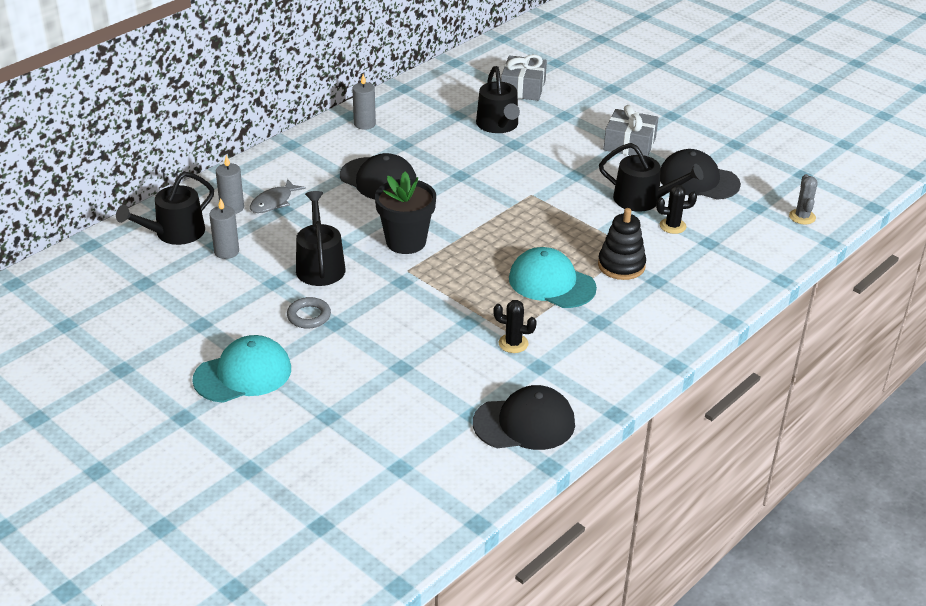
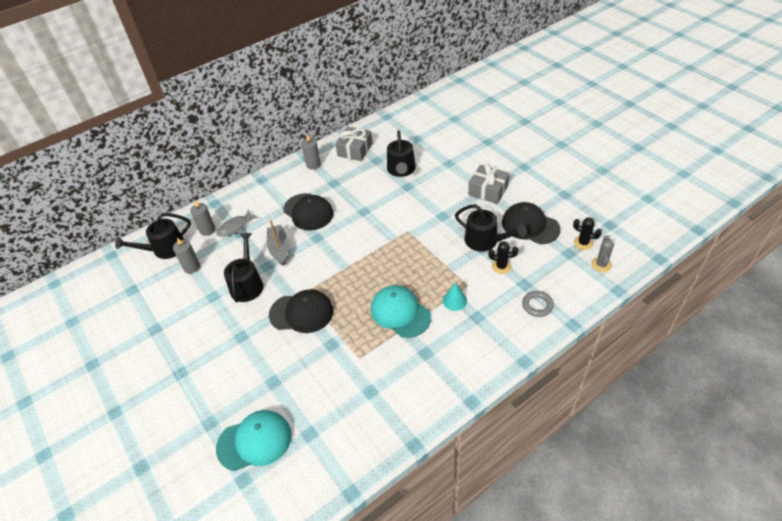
camera: 15 degrees right, 10 degrees up
(243, 374) = (166, 377): turquoise cap -> turquoise cap (254, 441)
(309, 316) = (226, 328): grey ring -> grey ring (537, 305)
(352, 224) = (279, 249): none -> grey boat
(406, 242) = (310, 267): black flower pot -> none
(513, 343) = (357, 367): black cactus -> black cactus (583, 243)
(523, 88) = (426, 139): grey gift -> grey gift (355, 150)
(524, 423) = (344, 447): black cap -> black cap (301, 313)
(621, 265) = (454, 300): black stacking toy -> turquoise cone

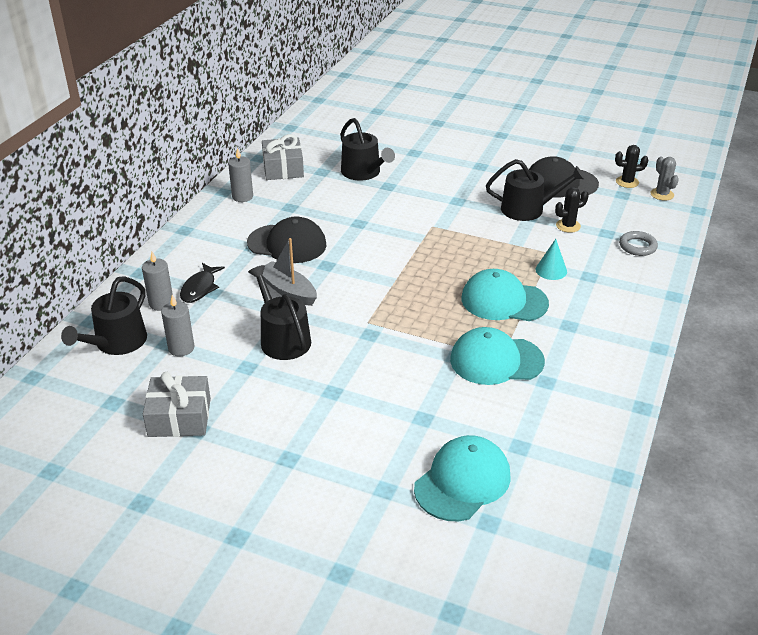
camera: 35 degrees left, 10 degrees down
(235, 227) = (200, 288): grey fish -> black fish
(301, 313) = (386, 341): black cap -> none
(353, 359) = (496, 360): none -> turquoise cap
(488, 190) = (484, 165): grey gift -> grey gift (179, 417)

